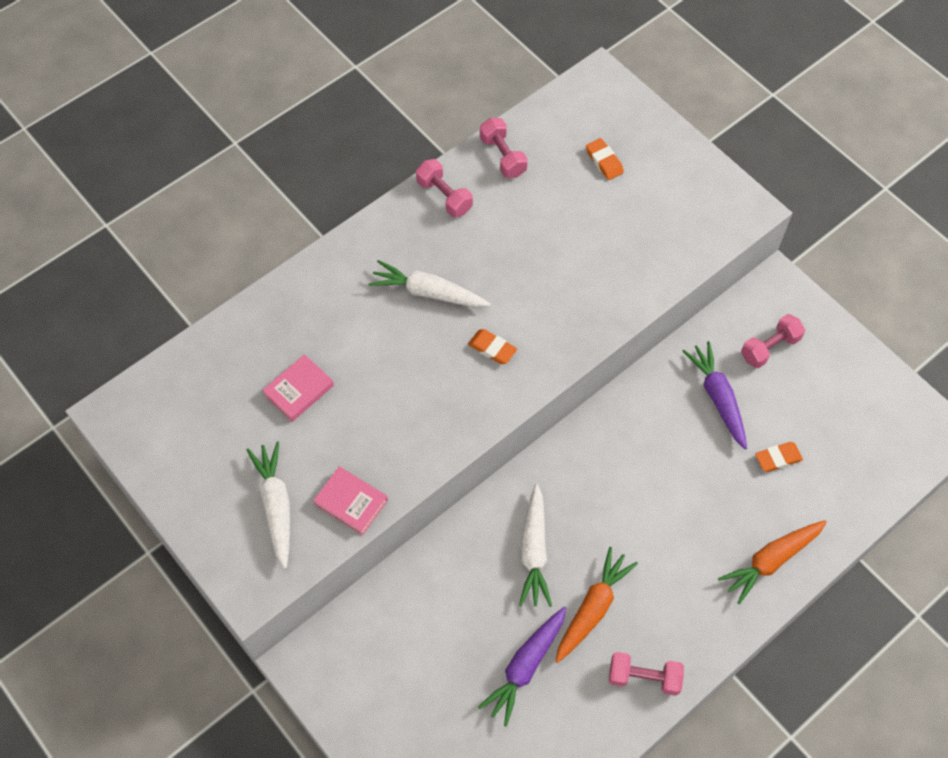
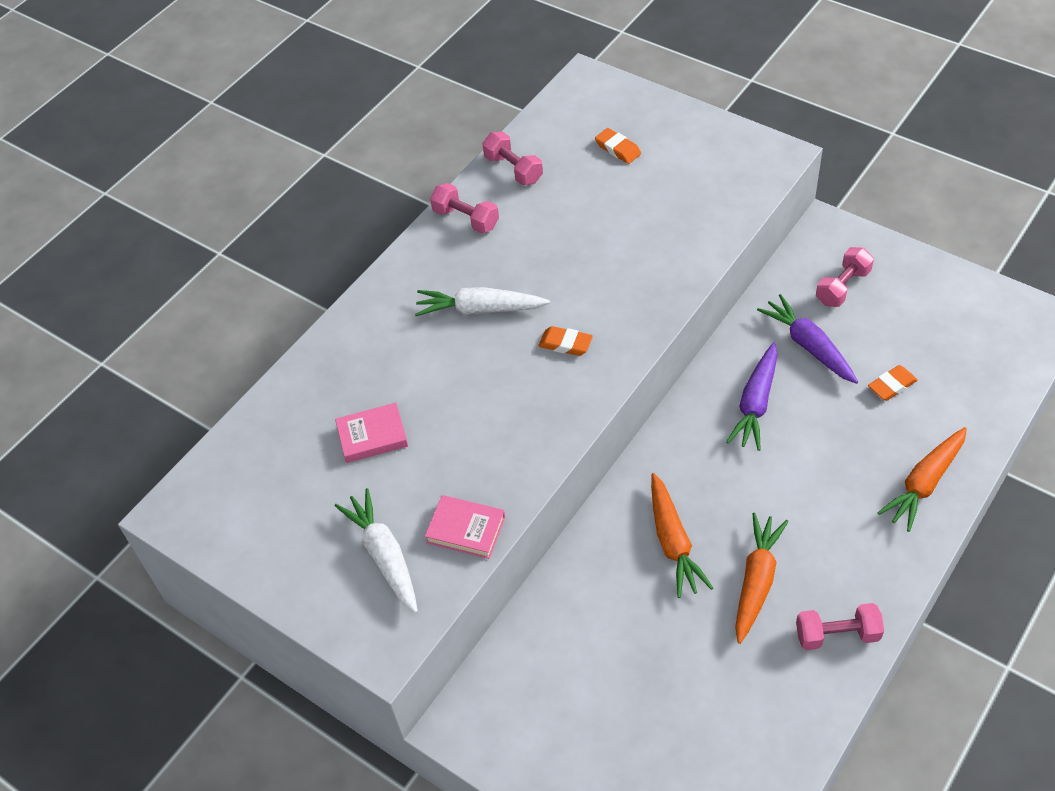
camera: 10 degrees left, 10 degrees down
(299, 390) = (372, 436): pink book -> pink book turned 45 degrees clockwise
(525, 666) = (706, 660): purple carrot -> purple carrot (756, 403)
(534, 551) = (673, 542): white carrot -> orange carrot

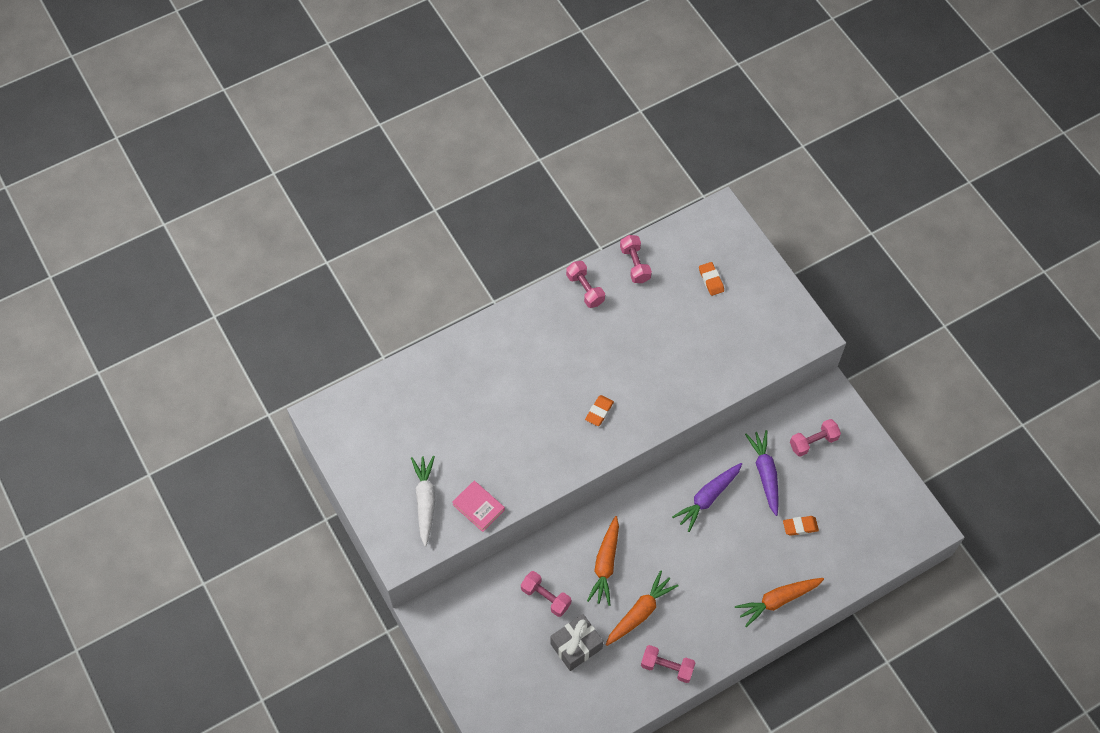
camera: 20 degrees right, 10 degrees up
(372, 436) = (454, 420): pink book -> none
(480, 309) = (560, 362): white carrot -> none
(565, 344) = (599, 412): orange eraser -> orange eraser turned 75 degrees clockwise
(616, 621) = (546, 597): none -> pink dumbbell
(696, 666) = (576, 646): none -> grey gift

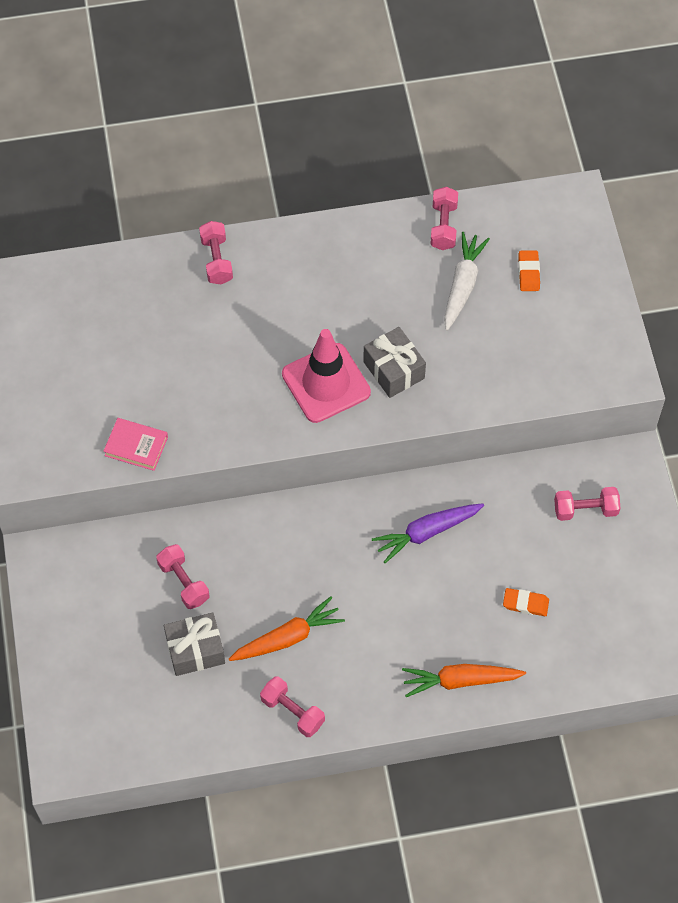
camera: 20 degrees right, 0 degrees up
(425, 501) = (78, 419): white carrot -> white carrot (462, 285)
(478, 507) = (136, 446): pink book -> pink book turned 45 degrees counterclockwise
(585, 289) = (371, 237): pink dumbbell -> pink dumbbell (217, 260)
(599, 412) = (326, 383): orange eraser -> pink traffic cone
(605, 564) = (270, 568): orange carrot -> none
(644, 385) = (394, 370): none -> grey gift
(765, 474) = (509, 527): purple carrot -> none

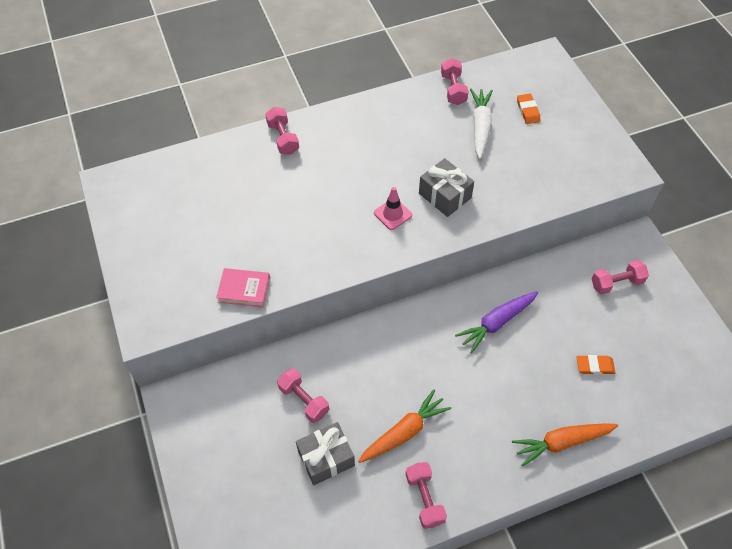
camera: 10 degrees left, 5 degrees down
(292, 712) = (424, 498): pink dumbbell -> pink dumbbell turned 45 degrees clockwise
(326, 383) = (392, 214): pink traffic cone -> pink traffic cone, size x0.50

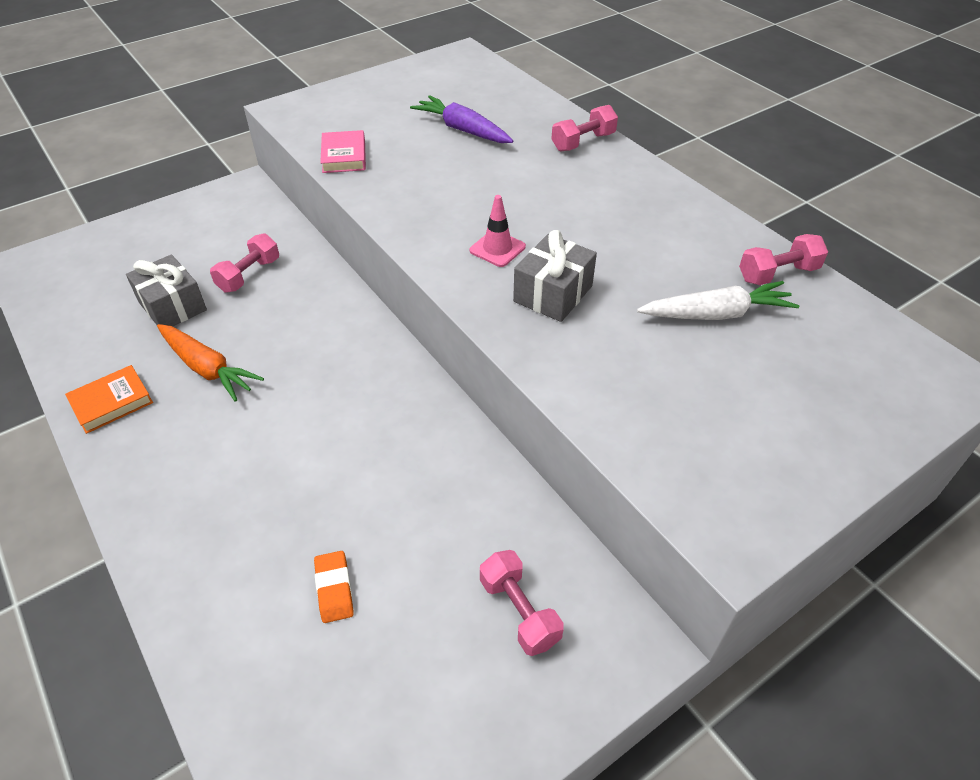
camera: 75 degrees right, 10 degrees down
(424, 498) = (112, 402): pink dumbbell -> orange book
(497, 323) = (394, 443): purple carrot -> purple carrot (463, 130)
(528, 111) = (793, 368): orange eraser -> none
(562, 442) = (190, 553): orange carrot -> none

